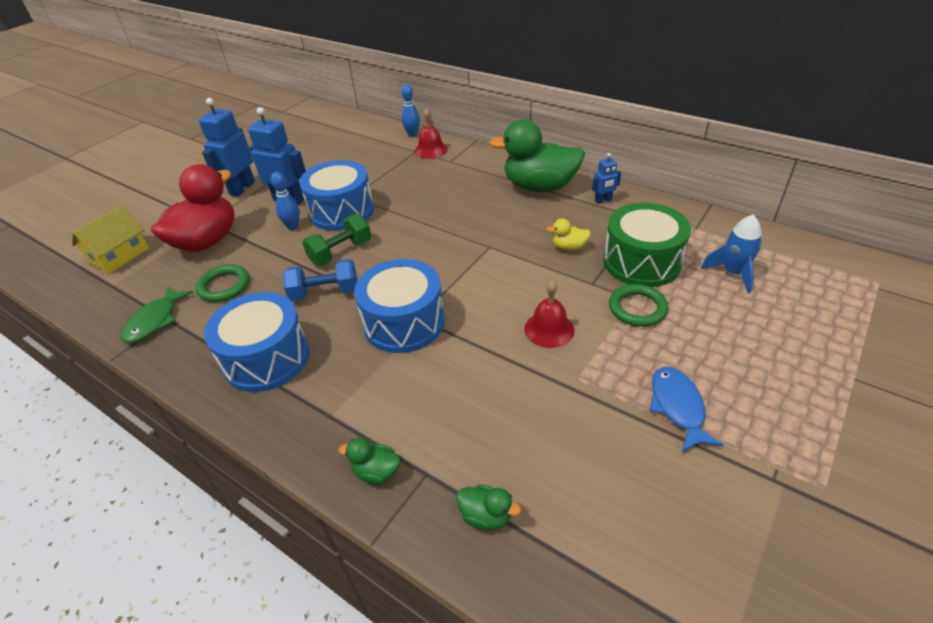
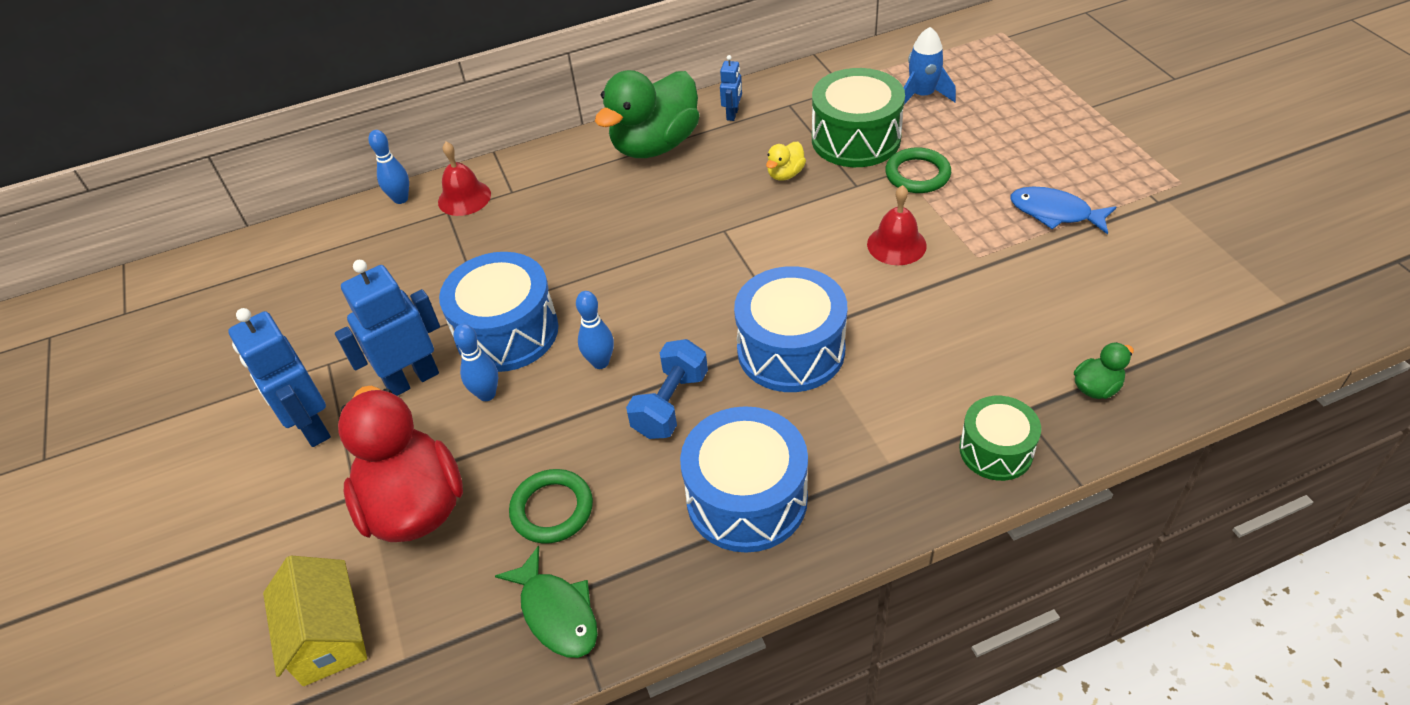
camera: 55 degrees left, 5 degrees up
(341, 252) = (600, 362): green dumbbell -> blue bowling pin
(376, 472) = (996, 450): green duck -> green drum

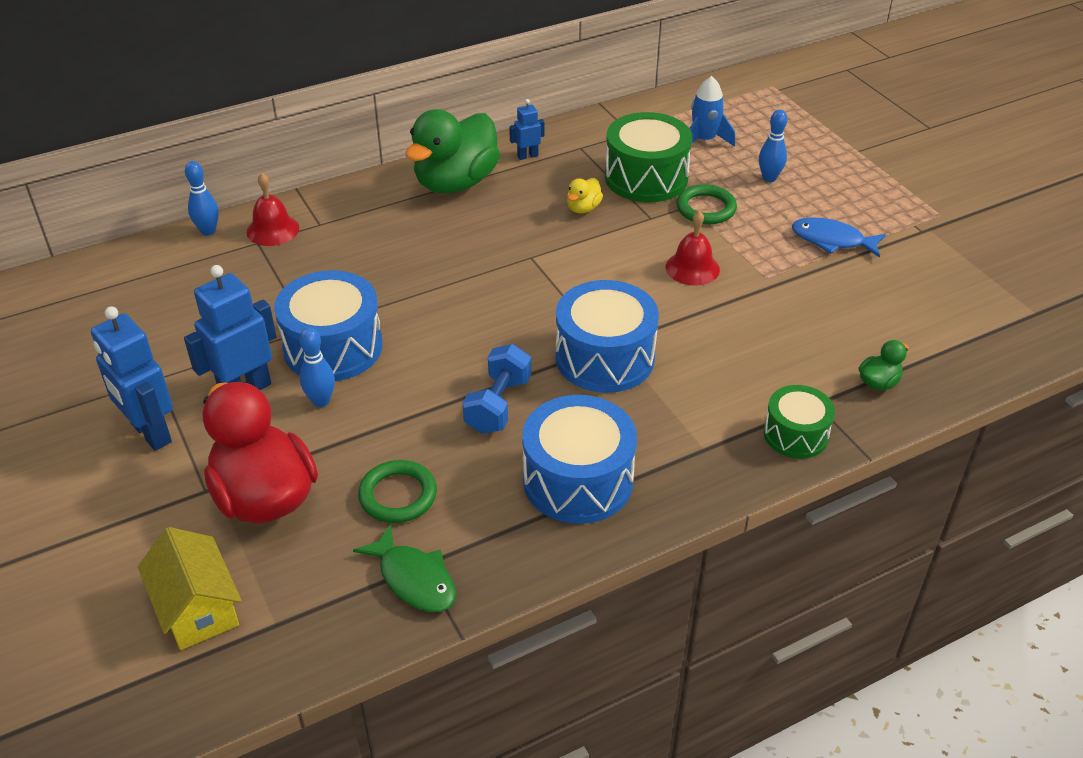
camera: 10 degrees left, 5 degrees down
(600, 362) = (427, 371): blue bowling pin -> blue bowling pin (769, 178)
(733, 114) = (527, 156): blue robot -> blue robot turned 120 degrees counterclockwise

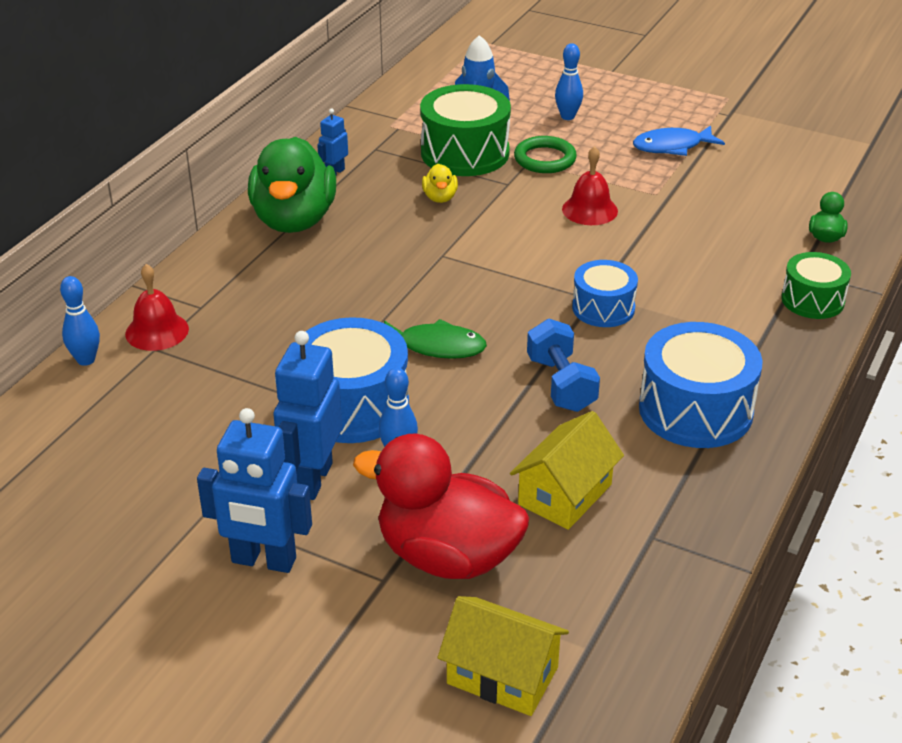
camera: 35 degrees left, 5 degrees down
(398, 495) = (565, 494): green ring -> yellow house
(414, 579) = (659, 550): green fish -> green fish (436, 346)
(605, 357) = (603, 308): blue drum -> blue drum, size x0.60

